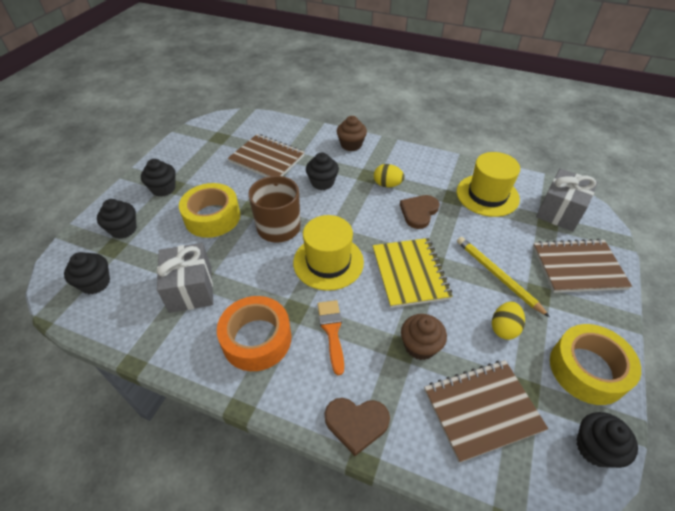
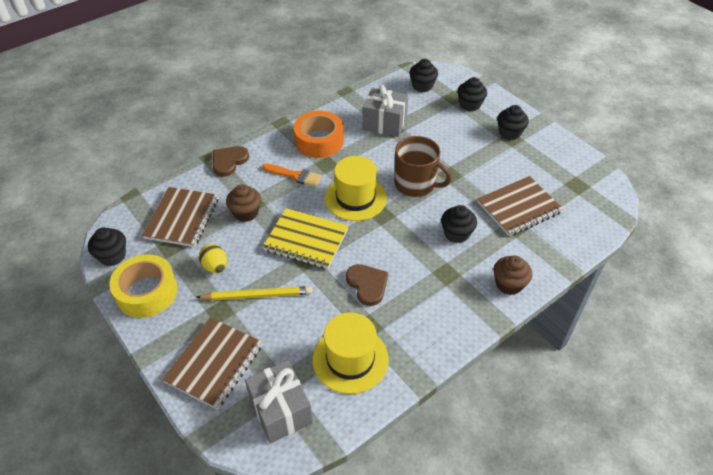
camera: 120 degrees right, 0 degrees up
(212, 217) = (453, 151): yellow tape -> none
(387, 184) = (422, 281): yellow egg -> none

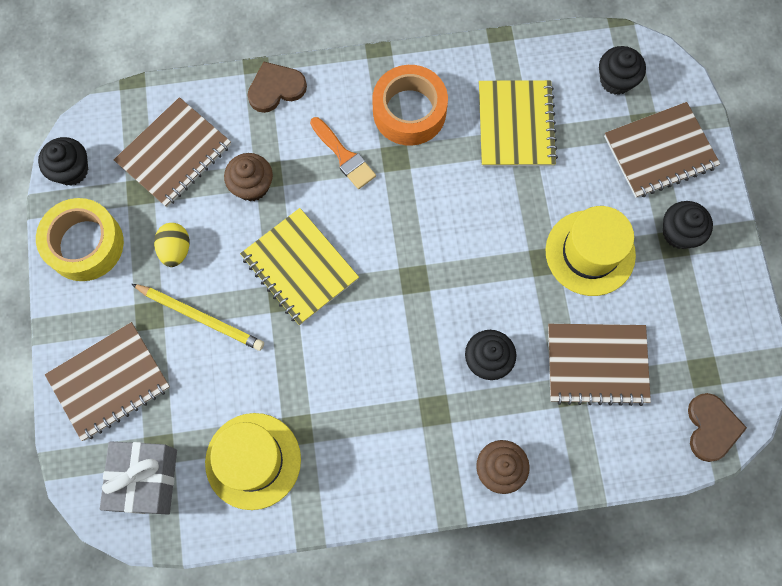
camera: 30 degrees right, 25 degrees up
(355, 198) = (398, 234): yellow hat -> yellow hat (590, 253)
(367, 285) = (332, 373): brown heart -> brown heart (711, 428)
(384, 123) = (516, 125): grey gift -> yellow notebook
(416, 184) = (489, 253): brown mug -> none
(470, 105) = (660, 152): black cupcake -> brown notebook

